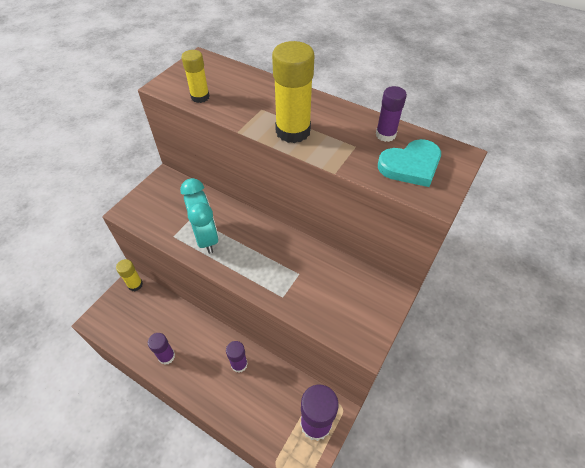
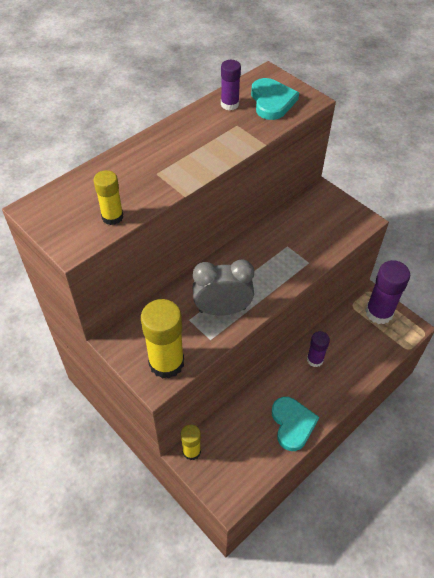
camera: 75 degrees left, 0 degrees up
(166, 356) = (292, 424): purple glue stick -> turquoise heart
(206, 237) = (222, 310): turquoise clock -> grey clock
(293, 131) = (201, 158): yellow glue stick -> yellow glue stick (166, 363)

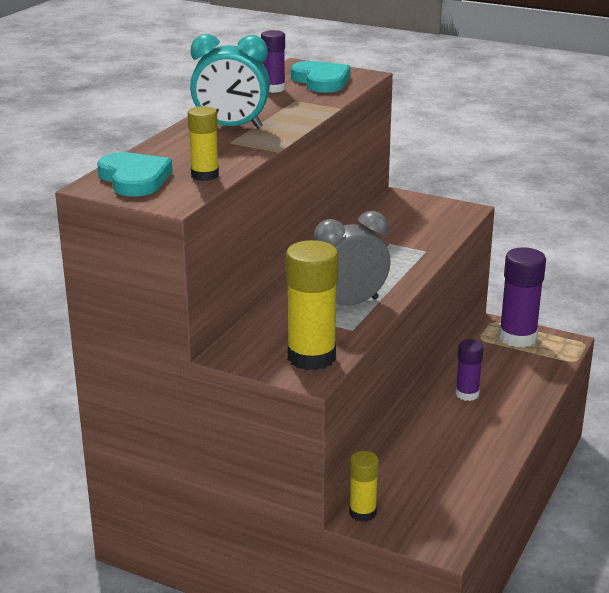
camera: 20 degrees left, 25 degrees down
(168, 153) = (231, 127): none -> turquoise clock
(292, 424) = (478, 456): turquoise heart -> turquoise heart (134, 179)

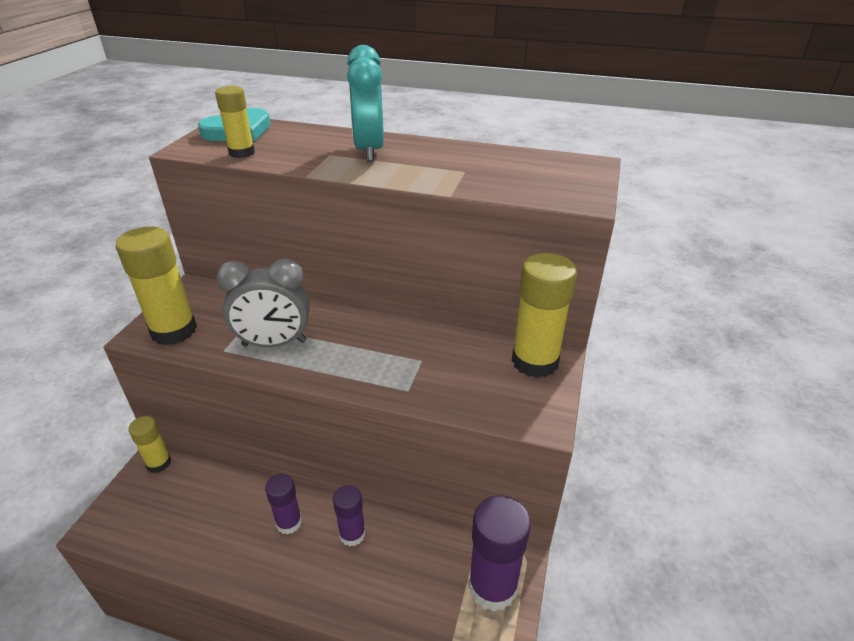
camera: 80 degrees right, 10 degrees up
(273, 89) = (496, 158): purple glue stick -> purple glue stick (289, 522)
(321, 81) = (540, 178): turquoise heart -> none
(349, 304) = (274, 343): grey clock -> grey clock turned 120 degrees clockwise
(402, 203) = (535, 361): none -> yellow glue stick

